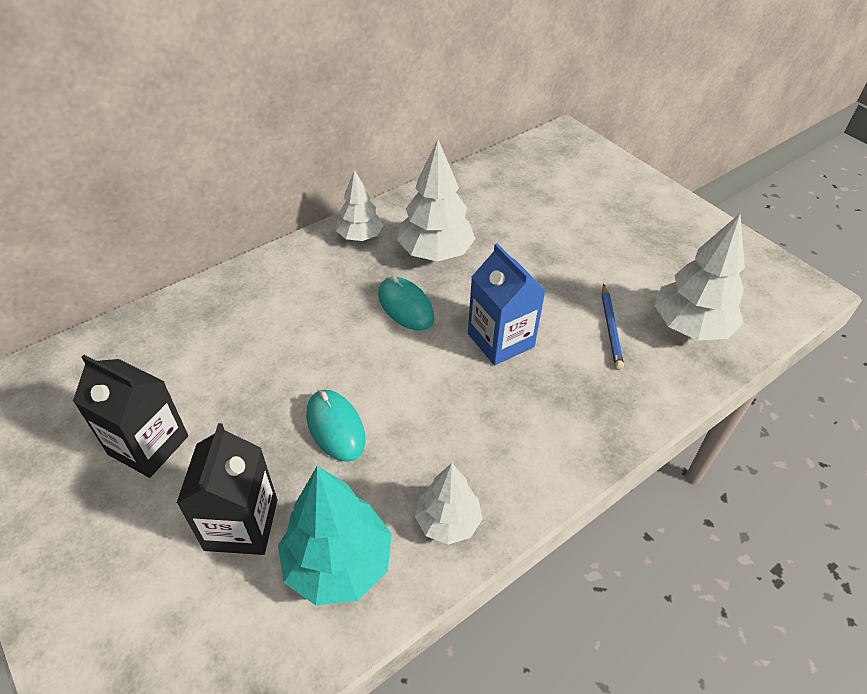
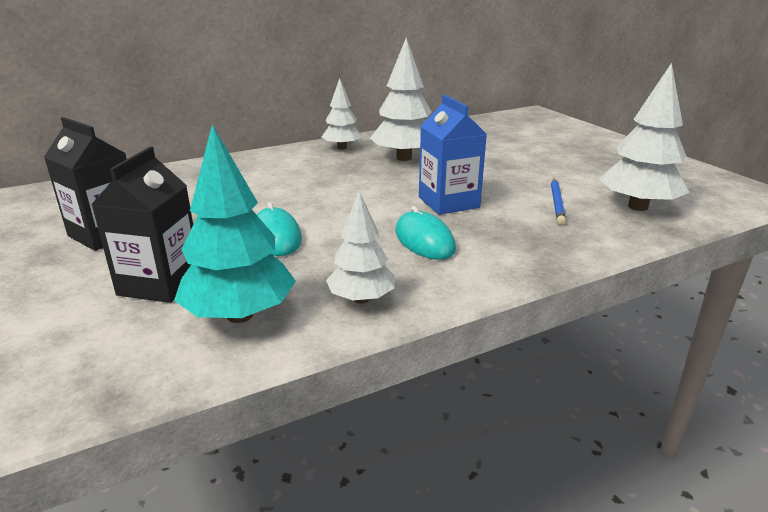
camera: 10 degrees right, 20 degrees down
(405, 306) = (367, 181): turquoise mouse -> turquoise mouse (424, 240)

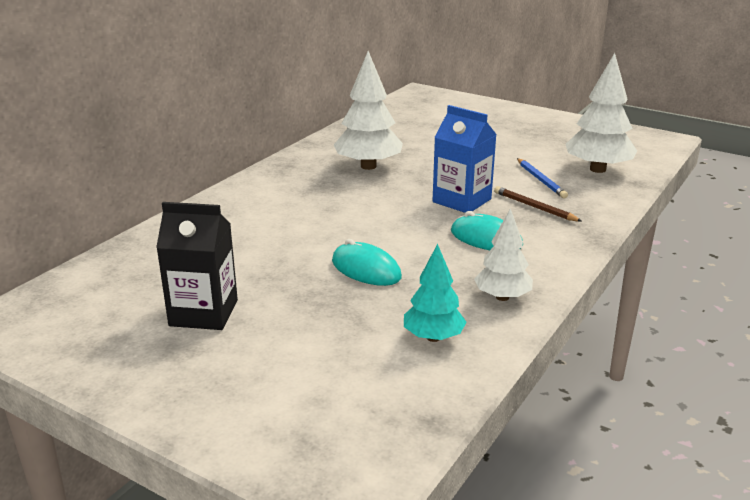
camera: 30 degrees left, 0 degrees up
(160, 283) = (331, 336): black carton -> none
(240, 315) = (433, 337): turquoise tree -> turquoise tree, size x0.63
(342, 148) = (295, 168): white tree -> none
(516, 225) = (534, 207): none -> brown pencil

